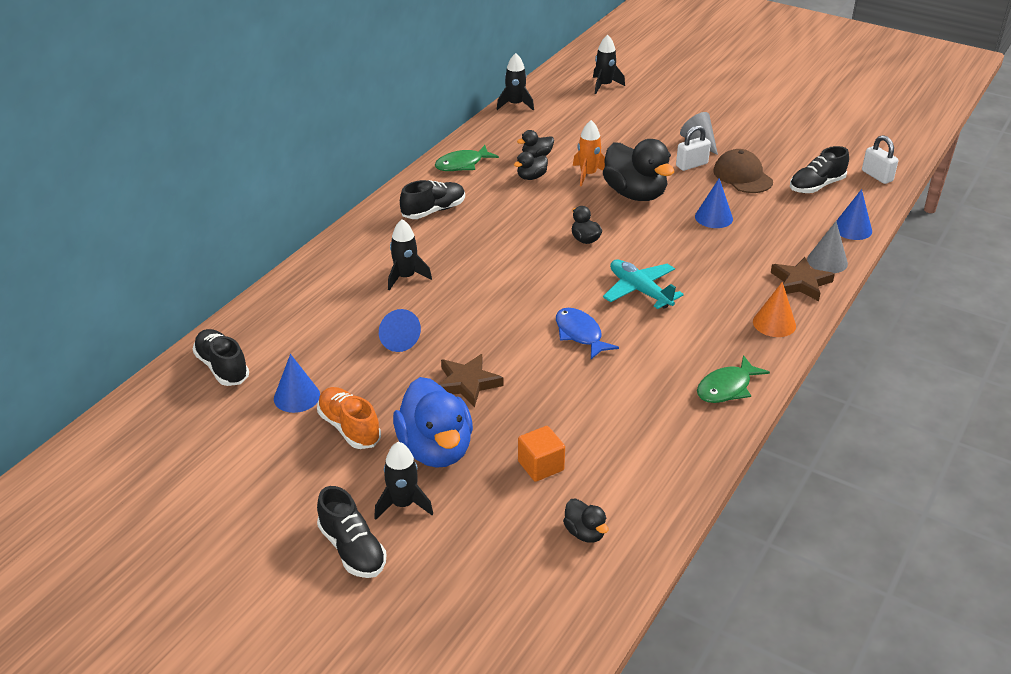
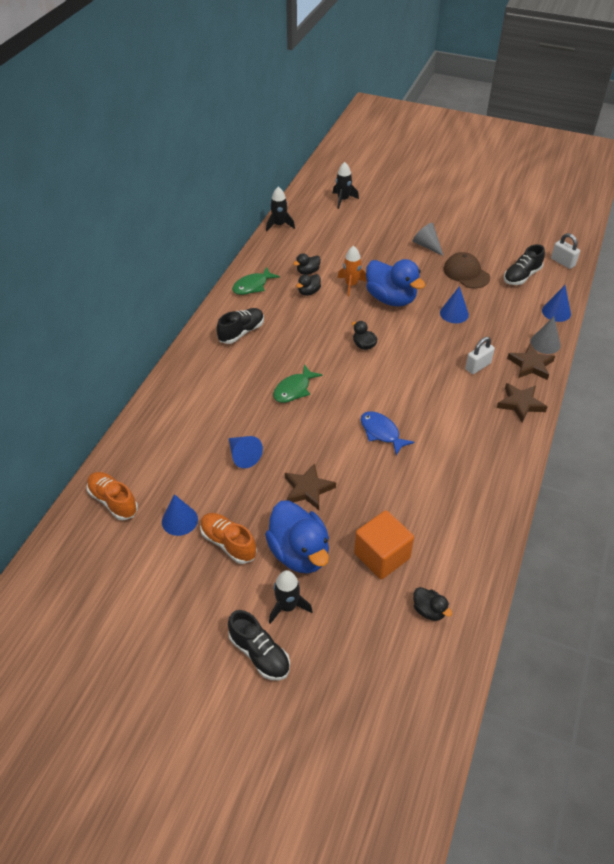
camera: 10 degrees left, 10 degrees up
(222, 367) = (113, 501): black shoe -> orange shoe
(405, 277) = (235, 397): black rocket -> none
(540, 466) = (382, 556): orange cube -> orange cube, size x1.55
(635, 194) = (391, 299): black duck -> blue duck
(640, 291) = (416, 387): turquoise plane -> none
(691, 165) = (426, 267): white padlock -> white padlock (478, 366)
(727, 388) = (500, 466): green fish -> green fish (294, 389)
(774, 323) = (520, 404): orange cone -> brown star

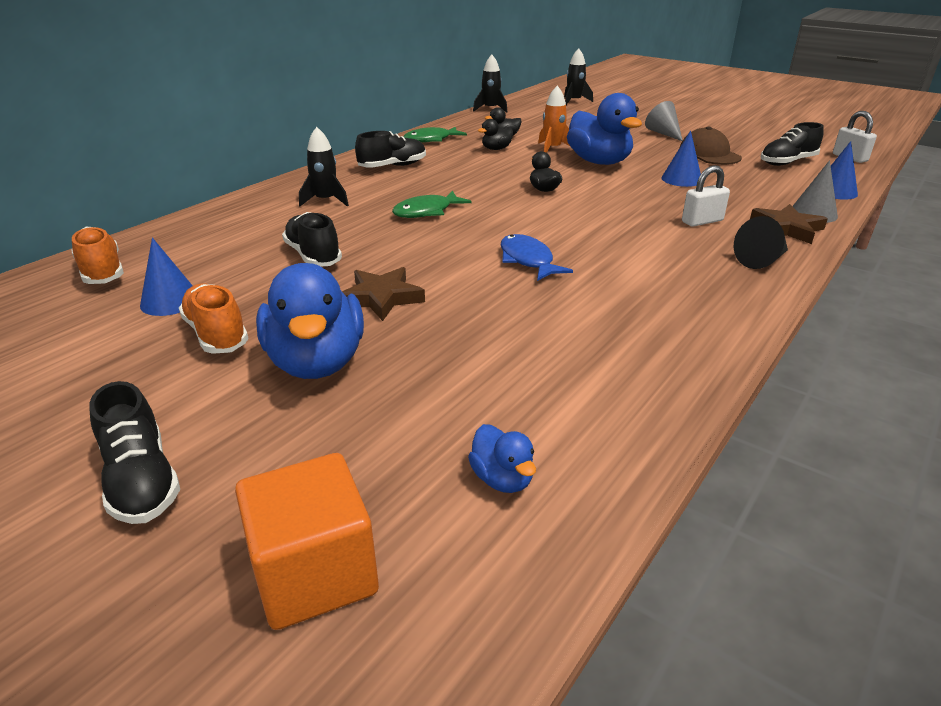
camera: 15 degrees right, 15 degrees down
(243, 456) = (313, 256): blue cone -> black shoe
(287, 606) = (245, 424): black rocket -> black rocket (325, 201)
(382, 556) = (453, 388): orange cube -> orange cube (315, 573)
(429, 610) = (502, 479): black duck -> blue duck
(520, 404) = (761, 260): brown star -> black cone

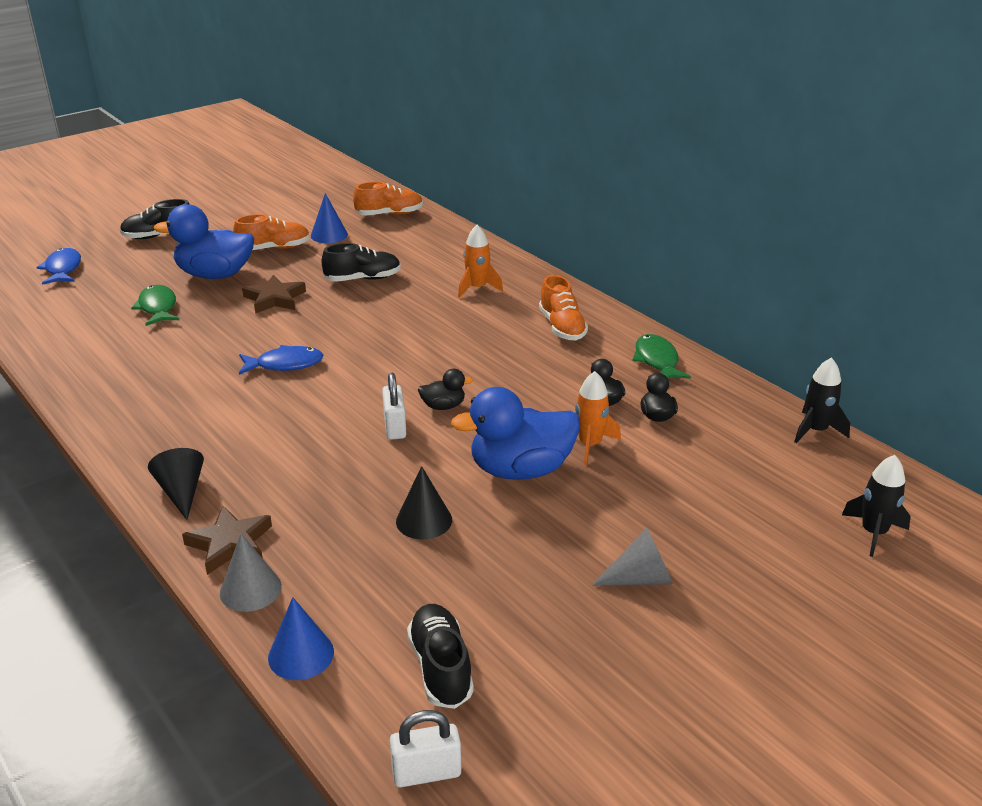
camera: 105 degrees right, 0 degrees up
(315, 573) = (63, 269): orange cube -> blue fish
(325, 201) = (477, 288): black rocket -> orange rocket
(392, 166) = (562, 327): black shoe -> orange shoe
(426, 212) = (421, 332): green fish -> green fish (158, 307)
(502, 479) = (64, 314): blue duck -> none
(681, 179) = (424, 520): blue cone -> black cone
(702, 221) = (291, 488): white padlock -> white padlock (395, 427)
(709, 154) = (515, 590): brown cap -> none

